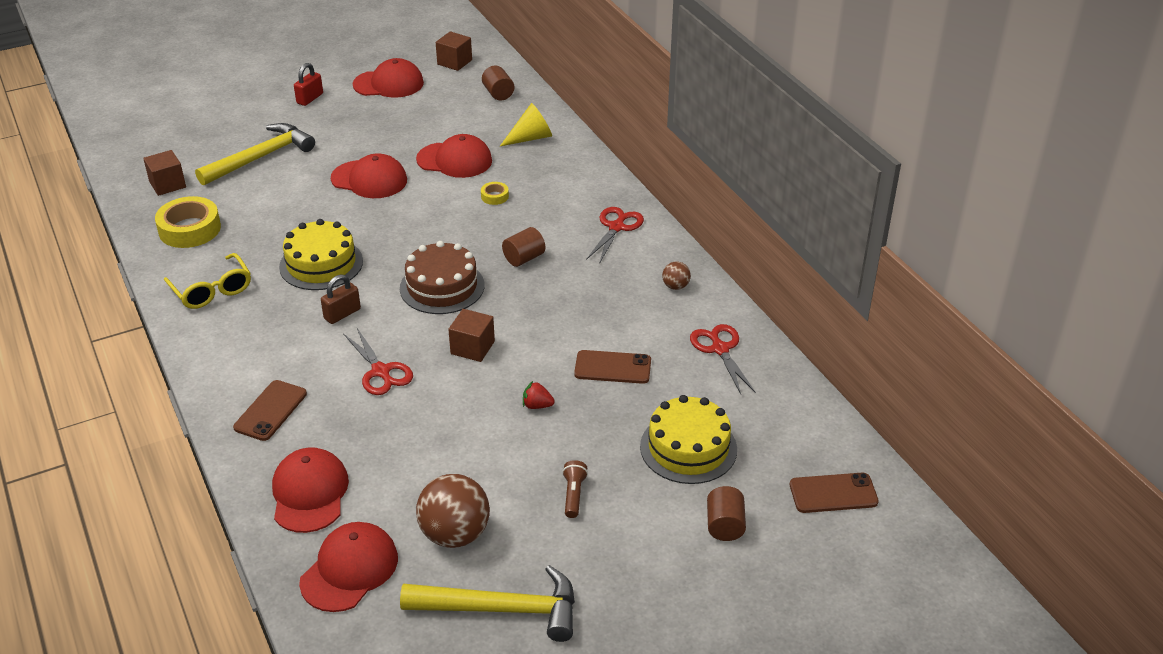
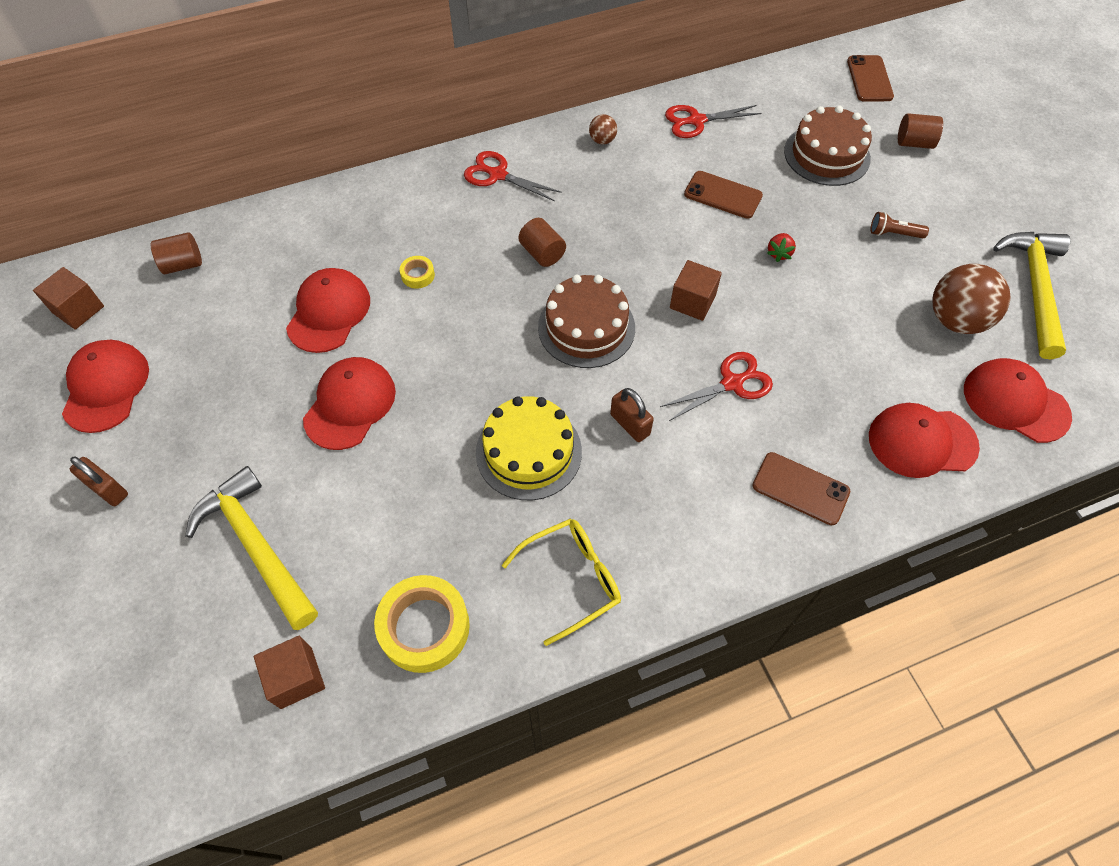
camera: 85 degrees left, 20 degrees up
(310, 98) = (107, 489): red padlock -> brown padlock
(530, 138) = (300, 237): yellow cone -> none
(612, 367) = (723, 195): brown phone -> brown phone turned 75 degrees counterclockwise
(688, 448) = (827, 155): yellow cake -> brown cake

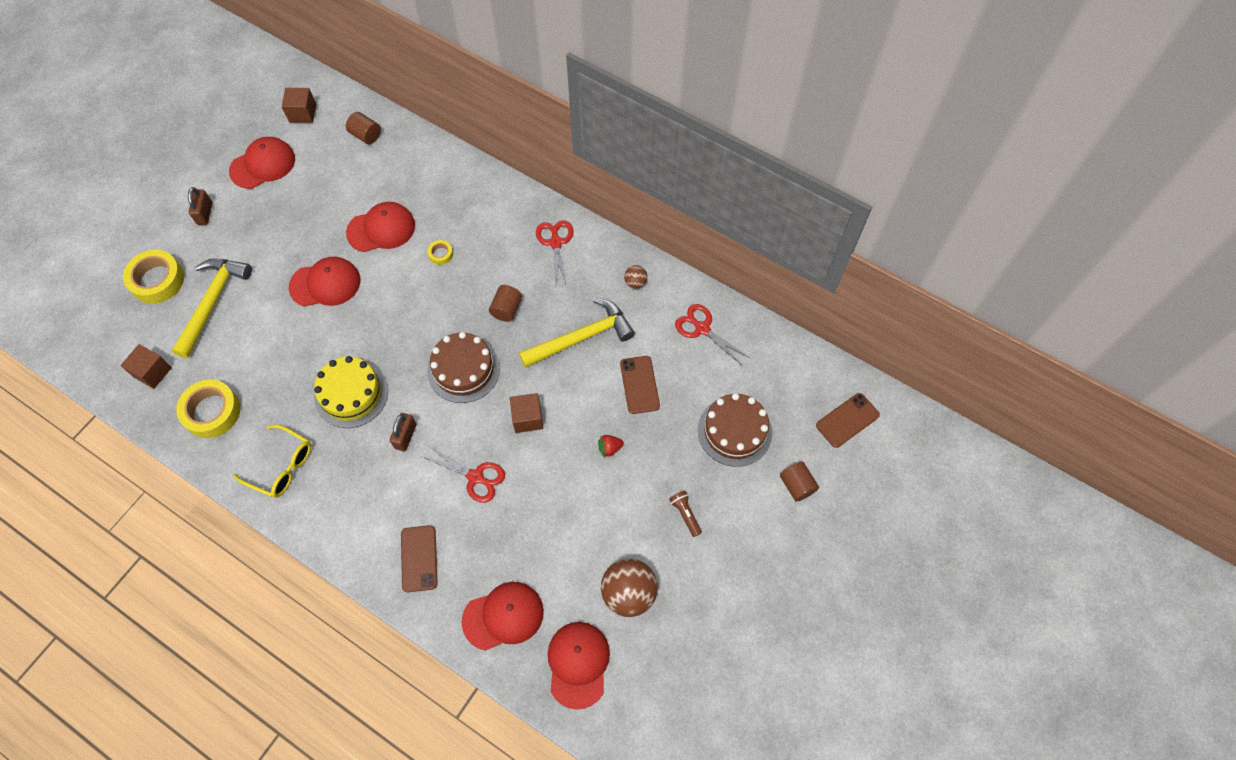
camera: 55 degrees right, 5 degrees up
(153, 600) = (157, 280): none -> yellow tape
(922, 442) = (503, 616): red cap -> red cap turned 105 degrees clockwise
(1034, 288) = (700, 636): yellow hammer -> yellow hammer (581, 337)

